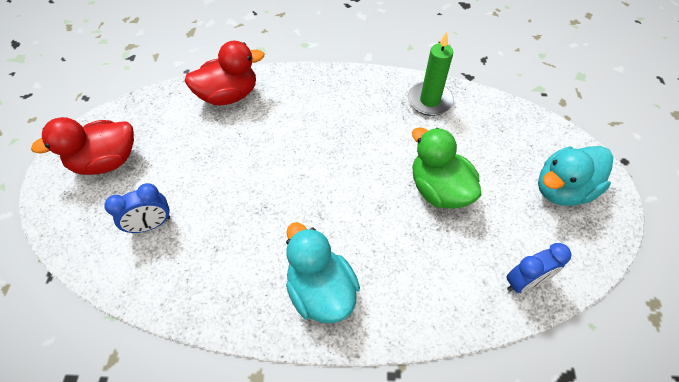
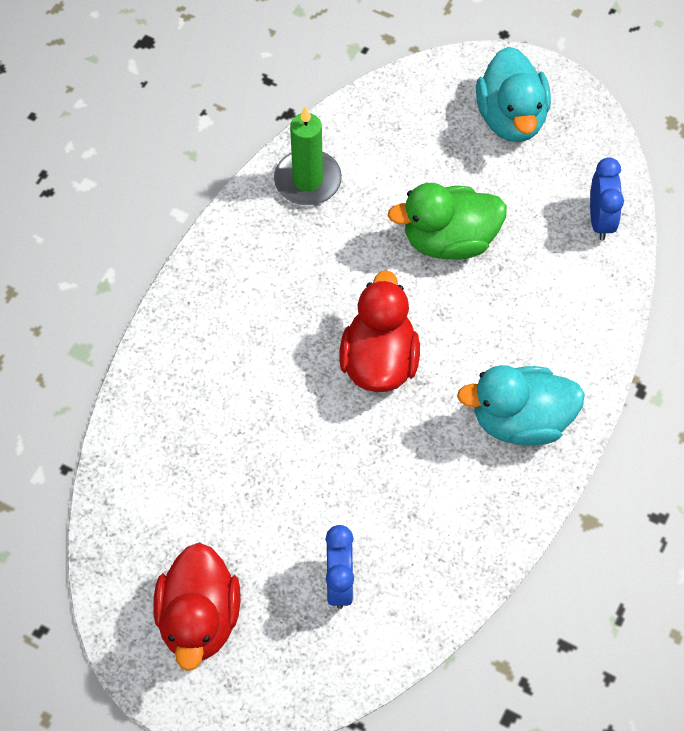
camera: 65 degrees left, 5 degrees up
(229, 95) = (157, 423): red duck -> red duck (379, 361)

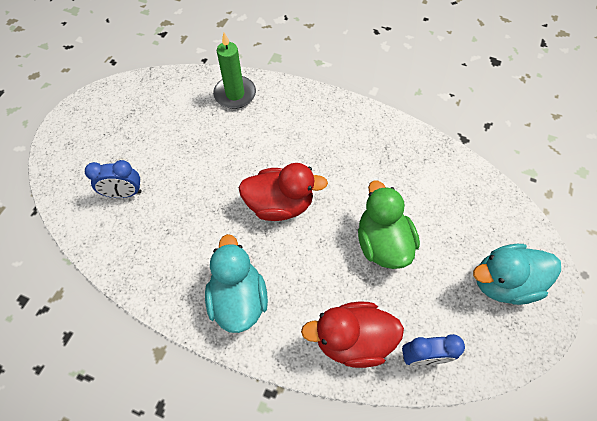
camera: 85 degrees right, 0 degrees up
(199, 619) = (109, 126): red duck -> red duck (352, 339)
(307, 180) = (413, 153): green candle -> green candle (235, 94)

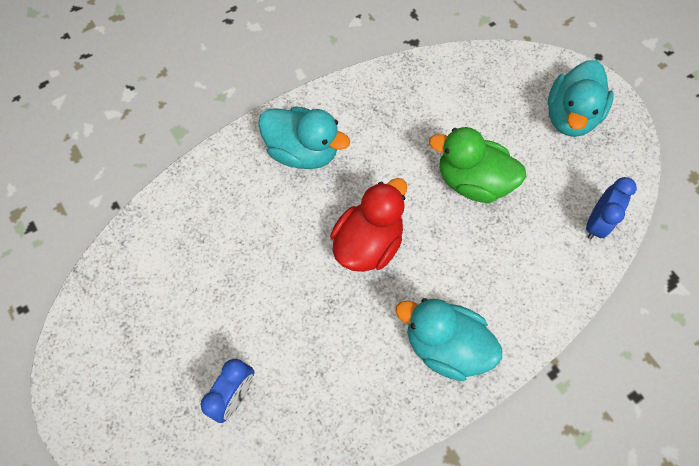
camera: 55 degrees left, 5 degrees up
(235, 94) = (195, 202): green candle -> none
(316, 127) = (303, 151): none -> turquoise duck
(352, 339) = (548, 268): red duck -> none

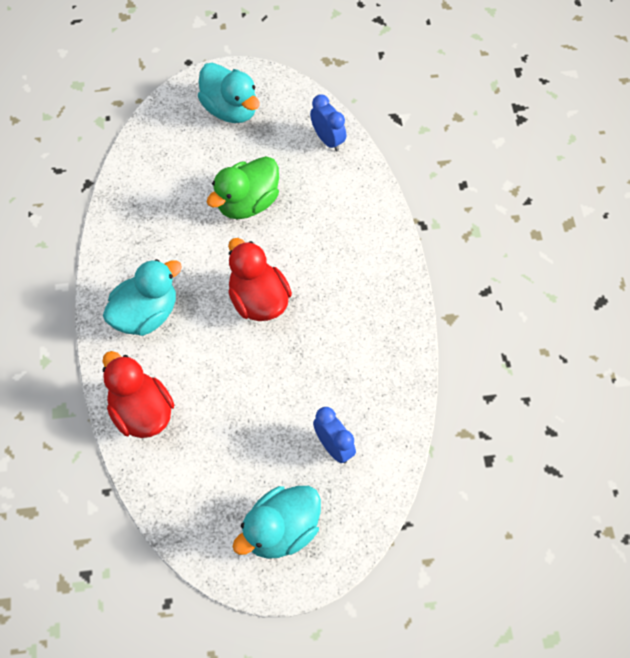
camera: 65 degrees left, 5 degrees down
(201, 196) = (141, 412): none -> red duck
(445, 345) = (368, 284): turquoise duck -> turquoise duck (281, 531)

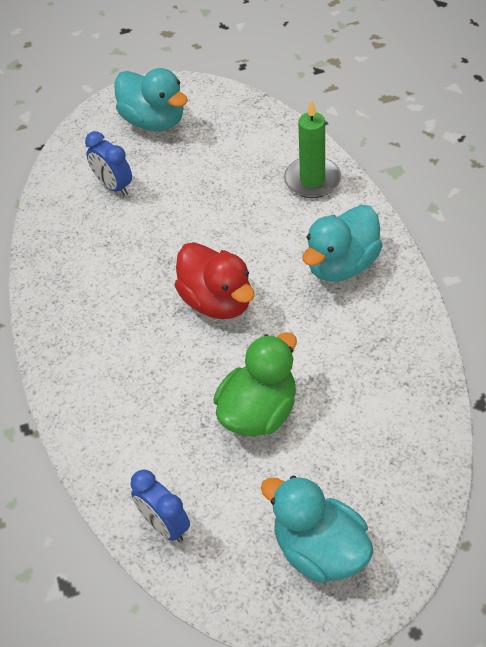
camera: 175 degrees right, 10 degrees down
(141, 412) = (312, 180): red duck -> green candle
(281, 531) = (154, 120): turquoise duck -> turquoise duck turned 90 degrees clockwise

